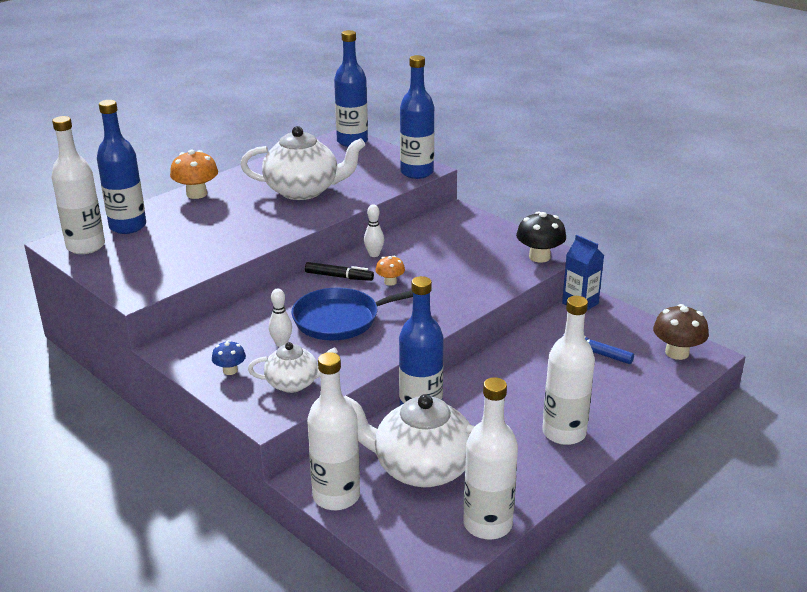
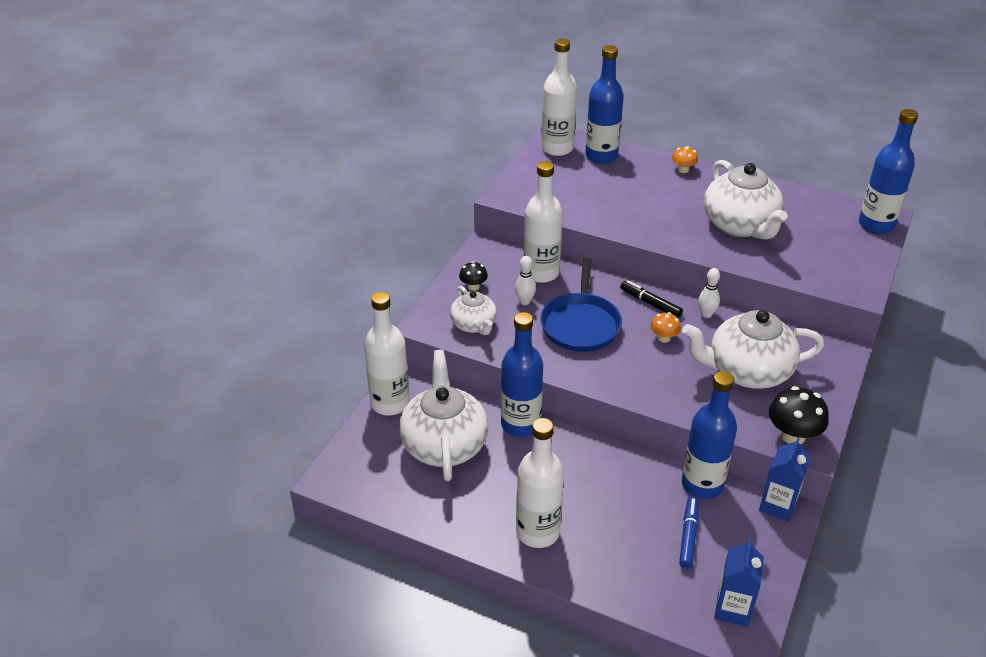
camera: 70 degrees right, 10 degrees up
(196, 194) = (683, 170): orange mushroom -> orange mushroom, size x0.57
(230, 370) = (473, 286): blue mushroom -> black mushroom
(339, 277) = (650, 303): black marker -> black marker turned 135 degrees clockwise
(340, 319) = (581, 324): blue pan -> blue pan turned 135 degrees counterclockwise
(417, 172) = (845, 287): blue bottle -> blue bottle (702, 484)
(457, 256) = (747, 371): none -> white teapot
(487, 524) = (391, 502): white bottle -> white bottle (541, 273)
(677, 353) = (733, 609): brown mushroom -> blue carton

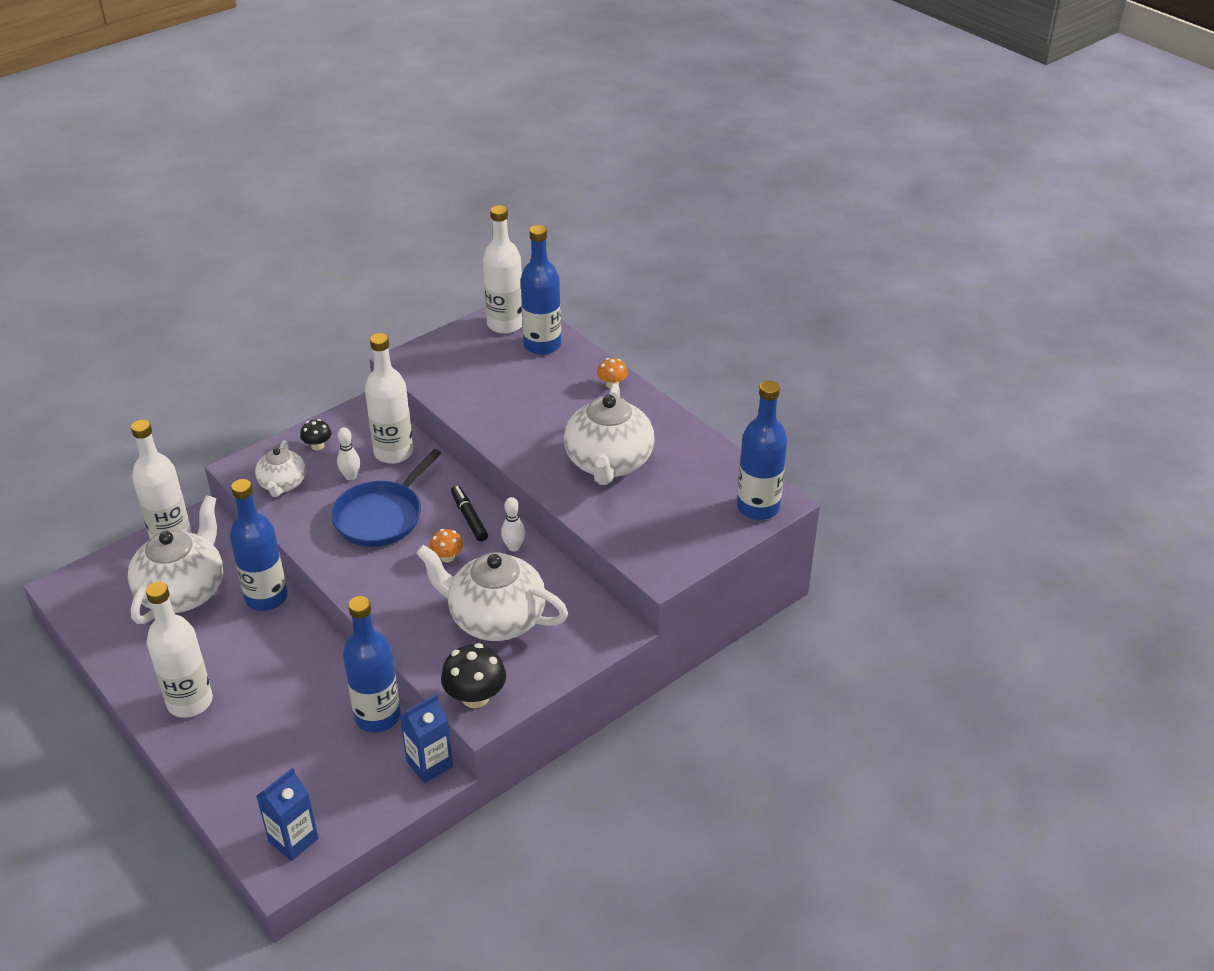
camera: 25 degrees right, 0 degrees up
(688, 536) = (318, 759): blue marker -> none

